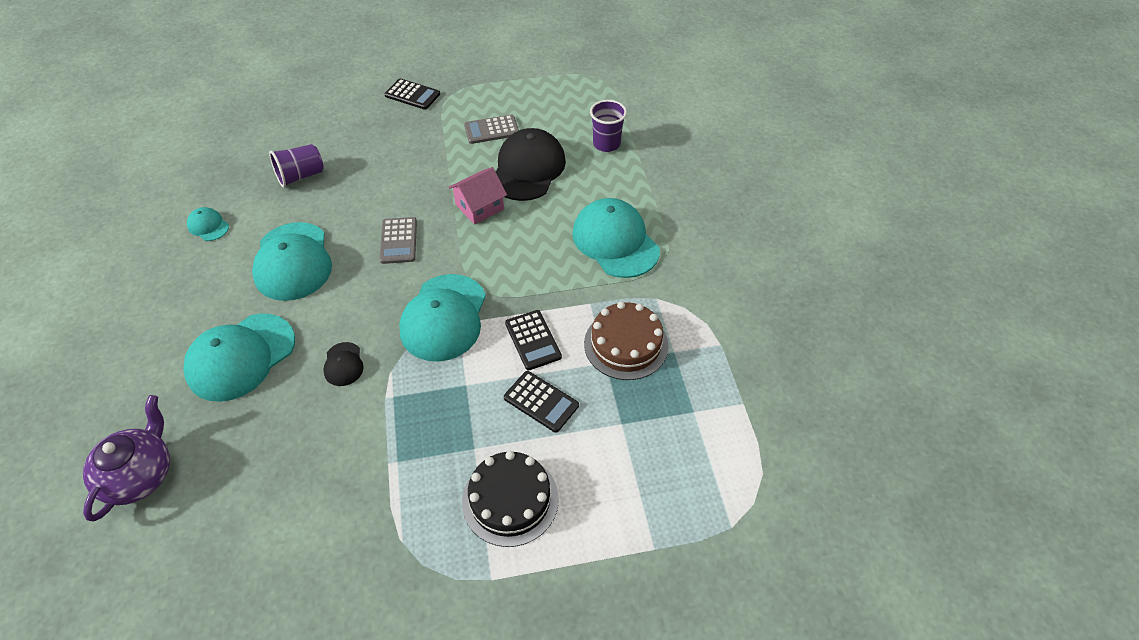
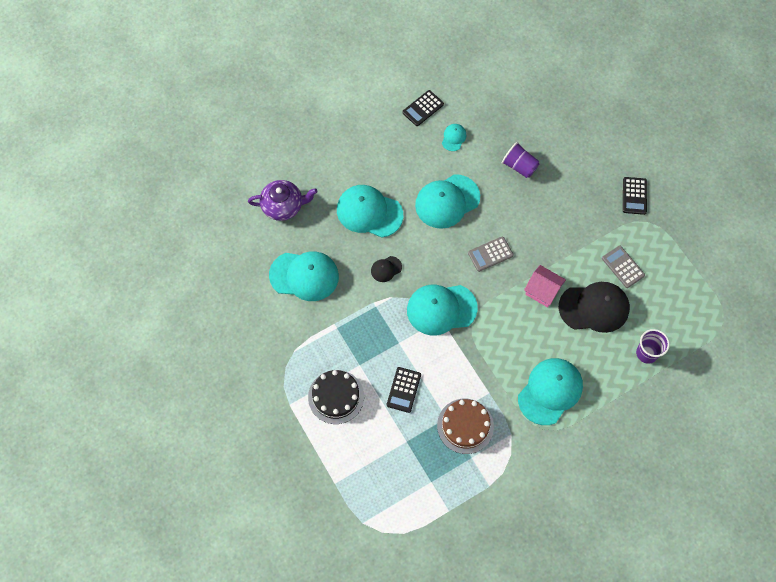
camera: 70 degrees right, 15 degrees up
(282, 481) = (304, 276): none -> turquoise cap
(533, 340) = (445, 368): black calculator -> black calculator (423, 108)

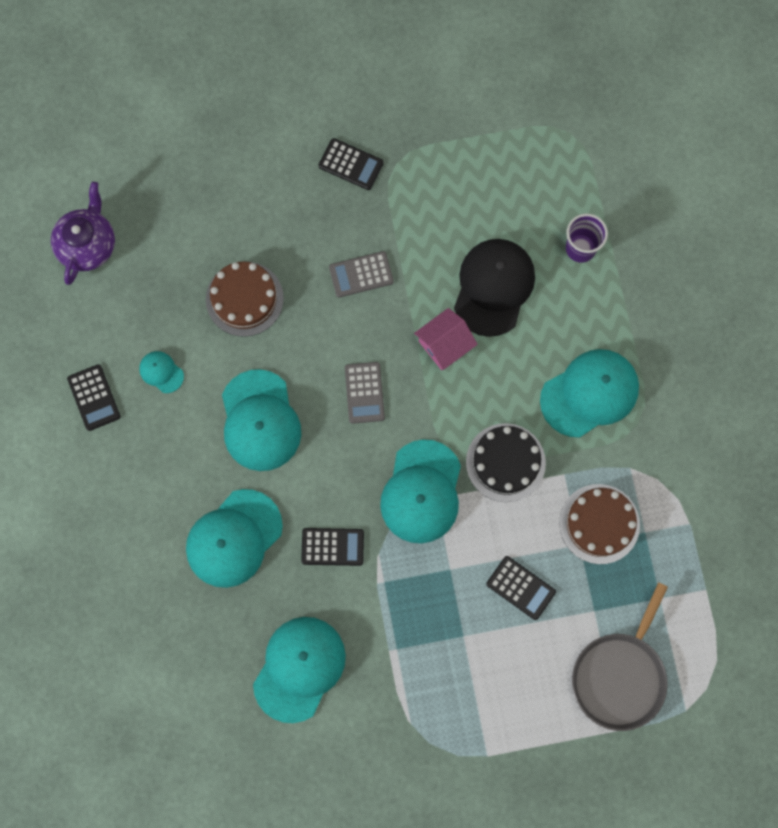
camera: 70 degrees left, 10 degrees up
(283, 206) = (174, 662): purple teapot -> purple teapot (88, 245)
(336, 396) = (498, 685): black cake -> black cake (505, 462)
(370, 471) = (620, 675): none -> grey pan
(386, 269) = (332, 546): black cap -> black calculator
(519, 166) = (244, 299): purple cup -> brown cake
(550, 391) = (589, 393): turquoise cap -> turquoise cap turned 90 degrees clockwise
(623, 267) = (449, 225): grey calculator -> grey calculator (361, 274)

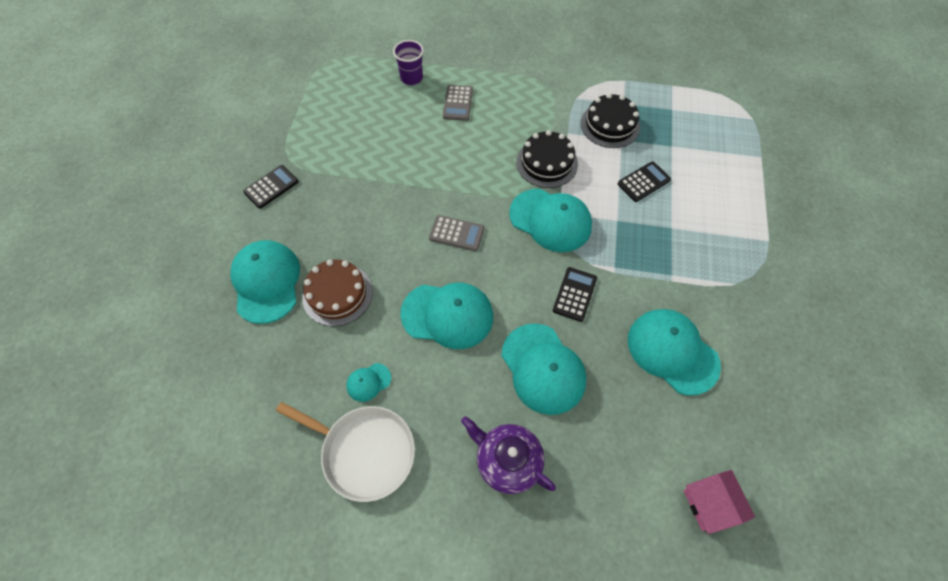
camera: 70 degrees left, 15 degrees down
(88, 245) = (216, 410): purple teapot -> purple teapot (507, 461)
(94, 397) = (364, 452): black calculator -> white pan
(361, 274) = (361, 207): grey calculator -> grey calculator (458, 103)
(444, 344) = (442, 172): pink house -> pink house (710, 504)
(493, 287) = (414, 131): black cap -> none
(589, 393) = (515, 103): turquoise cap -> turquoise cap (266, 282)
(599, 524) = (610, 125): brown cake -> black cake
(620, 675) = (722, 146): grey pan -> none

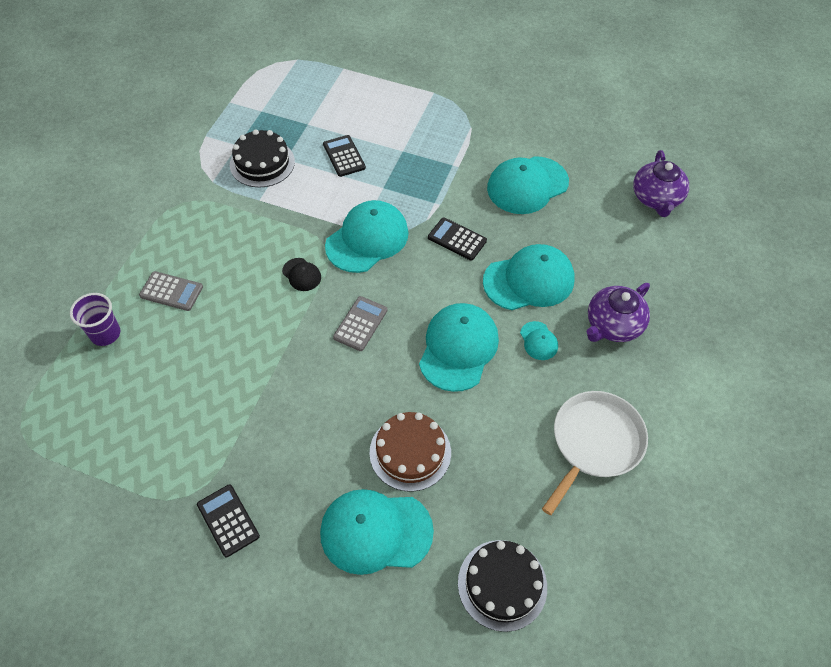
camera: 80 degrees left, 5 degrees down
(368, 382) = (521, 431): turquoise cap -> turquoise cap (538, 341)
(497, 180) = (301, 274): none -> black cap
(547, 163) = (293, 226): black cake -> black cake (502, 584)
(710, 504) = (656, 198): pink house -> purple teapot

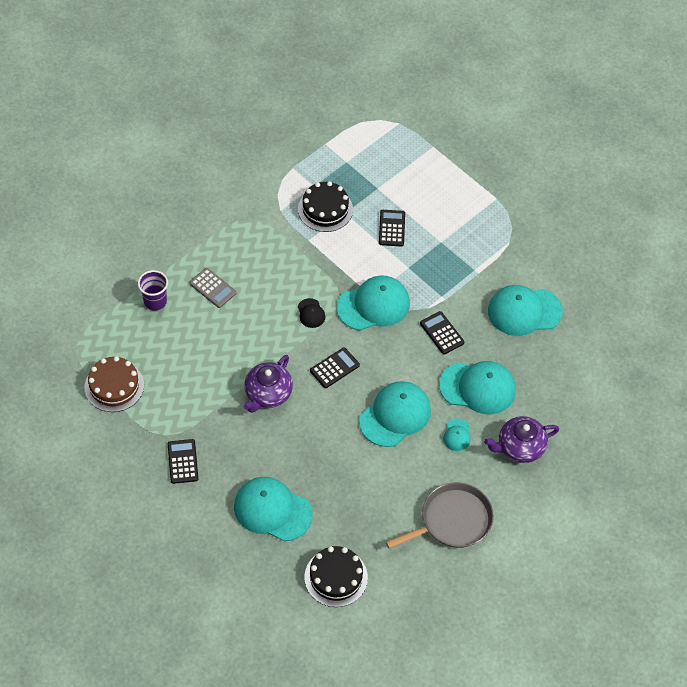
camera: 25 degrees right, 0 degrees up
(360, 324) = (334, 368): grey calculator -> black calculator
(410, 452) = (321, 471): brown cake -> brown cake (114, 386)
(594, 443) = (452, 521): white pan -> grey pan
(656, 198) = (623, 364): purple teapot -> purple teapot (268, 394)

